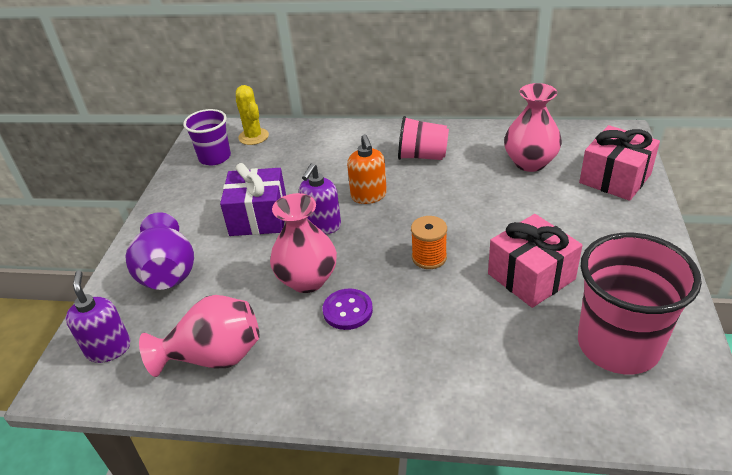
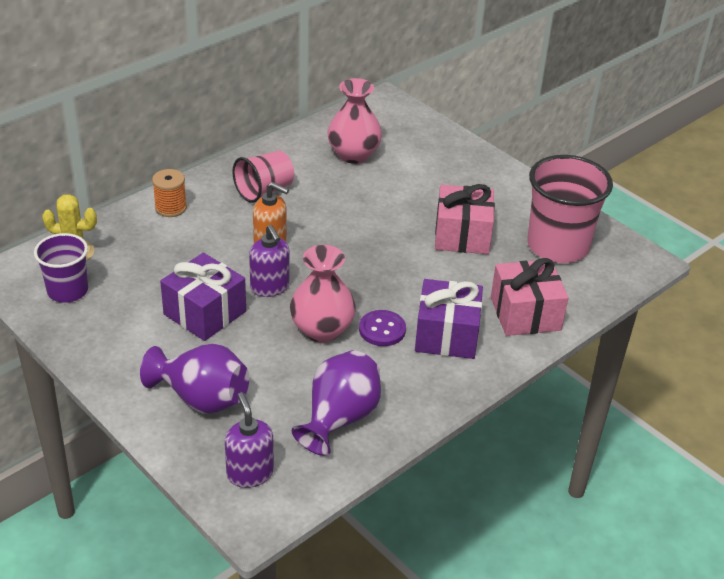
camera: 55 degrees left, 0 degrees up
(108, 348) = (250, 473): purple soap dispenser -> purple soap dispenser turned 45 degrees clockwise
(214, 357) = (339, 419): pink vase -> purple vase
(389, 353) = (447, 335): none -> purple gift
(429, 257) = (383, 262): orange spool -> orange spool (171, 208)
(615, 178) = (425, 138): pink gift -> pink gift (525, 314)

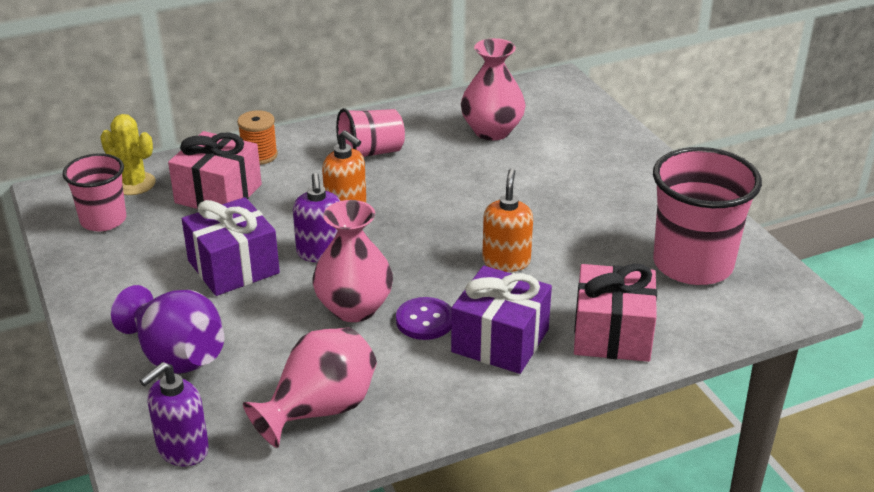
camera: 20 degrees right, 5 degrees down
(67, 291) = (103, 220): purple cup -> pink cup
(250, 473) = (182, 449): purple soap dispenser -> purple soap dispenser turned 135 degrees counterclockwise
(339, 419) = (319, 410): purple vase -> pink vase
(420, 268) = (506, 261): none -> orange soap dispenser
(462, 235) = (577, 234): pink gift -> pink gift (218, 194)

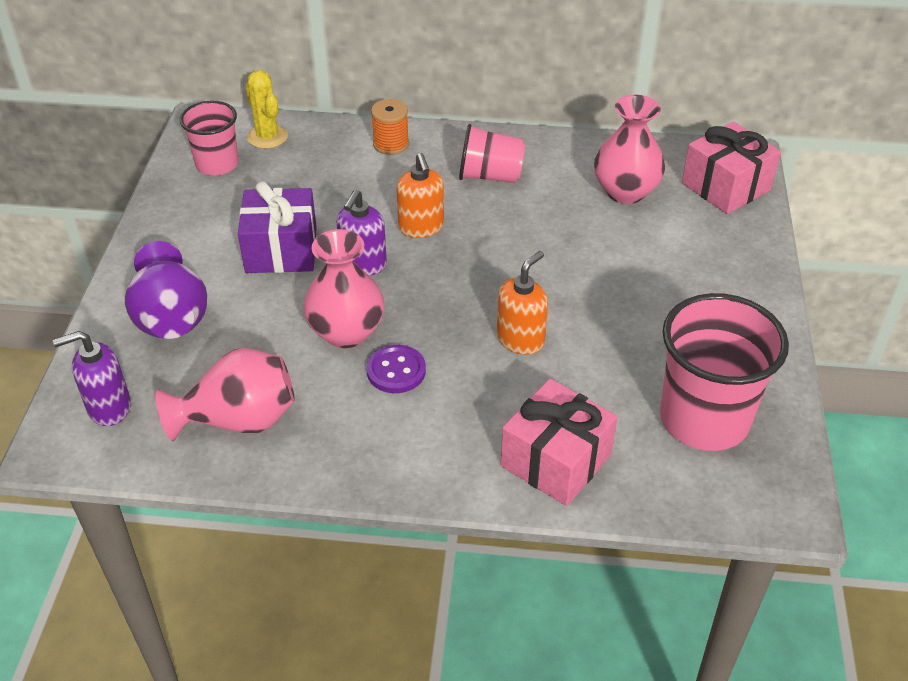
camera: 30 degrees right, 10 degrees up
(218, 194) = (326, 171): pink gift -> pink gift (725, 186)
(500, 341) = (445, 421): purple gift -> none

